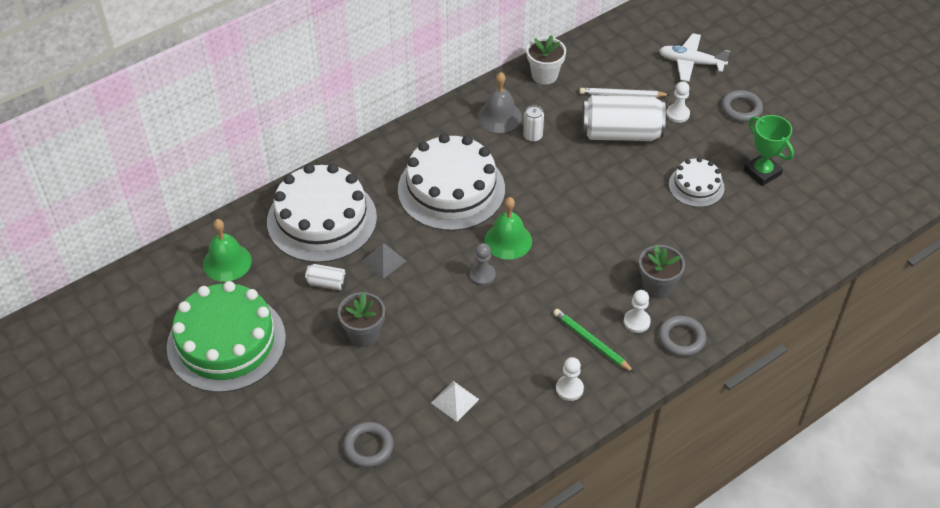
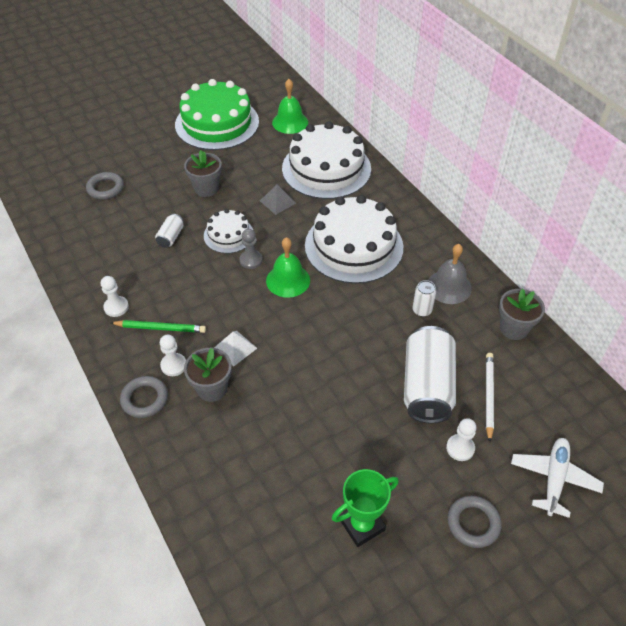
camera: 95 degrees right, 0 degrees up
(327, 283) = (260, 171): white can -> white can (171, 237)
(454, 401) = (129, 235): white pyramid -> white pyramid (235, 348)
(544, 75) = (514, 328): white flower pot -> grey flower pot
(591, 342) = (160, 328): green pencil -> green pencil turned 45 degrees clockwise
(696, 186) = (344, 448): white cake -> white cake (228, 235)

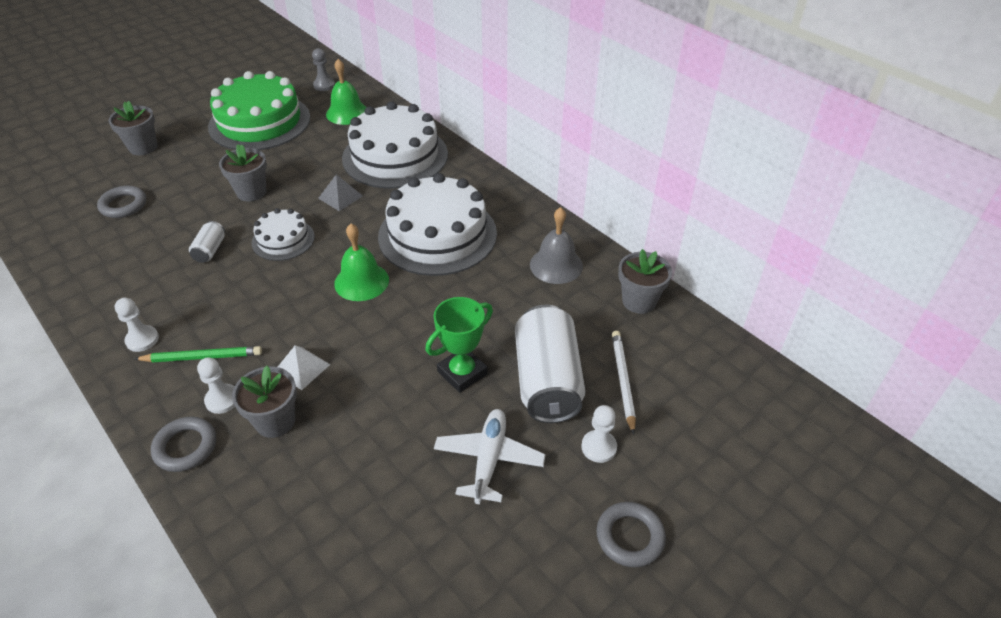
camera: 10 degrees left, 5 degrees down
(122, 137) = (143, 147): none -> grey flower pot
(251, 260) = (313, 264): grey pawn -> grey pawn (324, 85)
(362, 525) = (489, 562): green trophy -> green trophy (462, 373)
(422, 310) = (528, 295): white can -> none
(554, 479) = (718, 466): white plane -> white plane (489, 460)

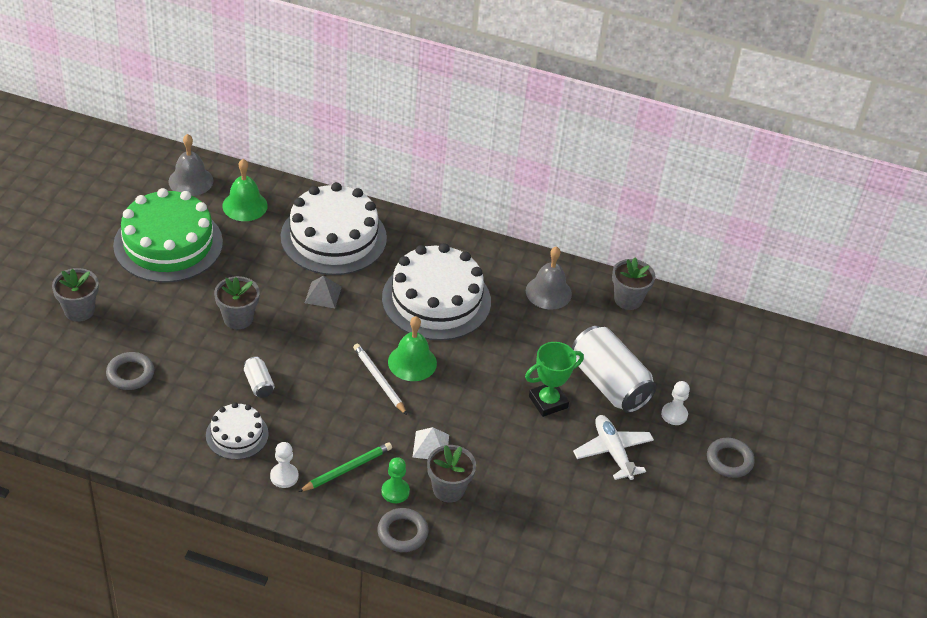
camera: 35 degrees left, 0 degrees up
(222, 400) = (395, 491): white pawn -> green pawn
(283, 239) = (312, 351): white cake -> white cake (237, 434)
(324, 85) = (191, 181): grey pawn -> grey bell
(462, 373) = (548, 402): green trophy -> green trophy turned 45 degrees clockwise
(623, 381) = (658, 364): white pencil -> white pencil (379, 380)

